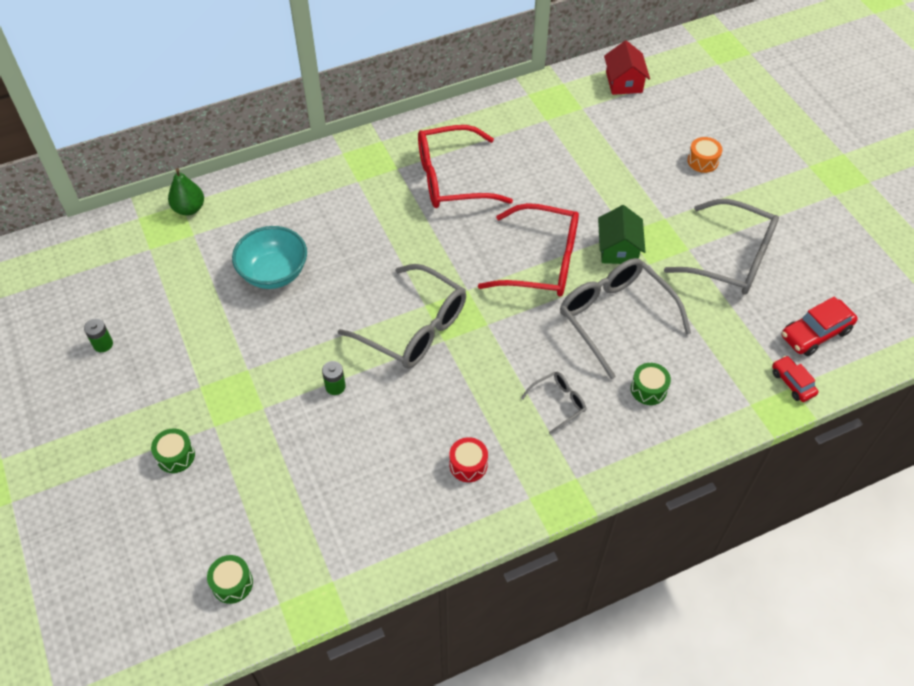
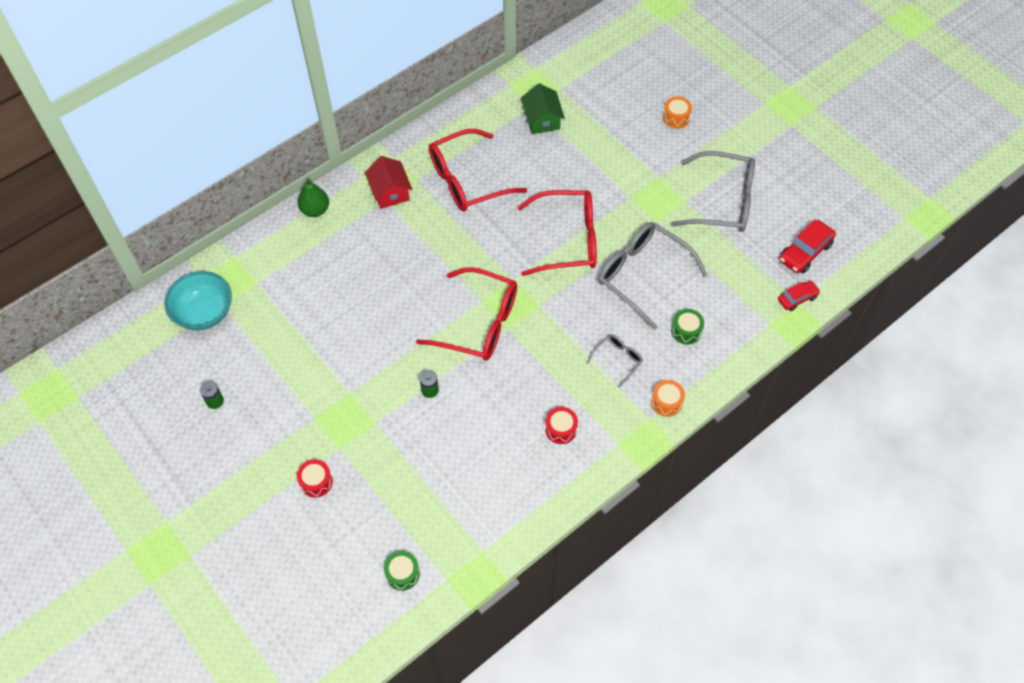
camera: 15 degrees left, 5 degrees up
(175, 456) = (316, 482): green drum -> red drum
(189, 209) = (244, 259): green pear -> green pear (315, 210)
(274, 273) = (342, 302): turquoise bowl -> turquoise bowl (204, 313)
(414, 328) = (479, 323): grey glasses -> red glasses
(601, 464) = (666, 402): none -> orange drum
(618, 249) = (628, 214): green house -> green house (542, 120)
(624, 82) = (589, 56): red house -> red house (390, 192)
(792, 383) = (797, 298): red car -> red car turned 105 degrees clockwise

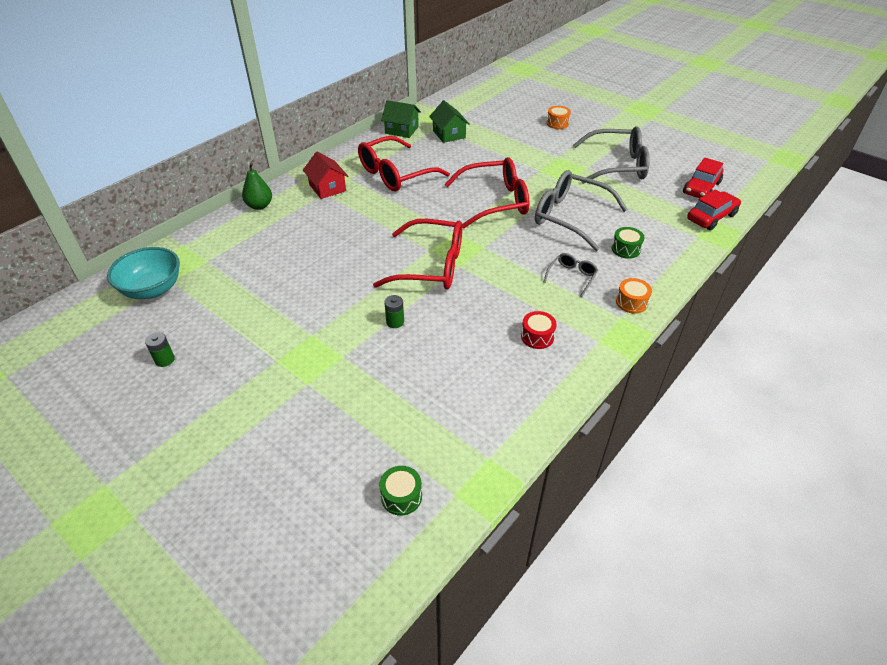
camera: 10 degrees left, 15 degrees down
(316, 482) = (285, 418): red drum -> none
(488, 105) = (402, 130): none -> green house
(797, 298) = (711, 217): red car -> red car, size x1.57

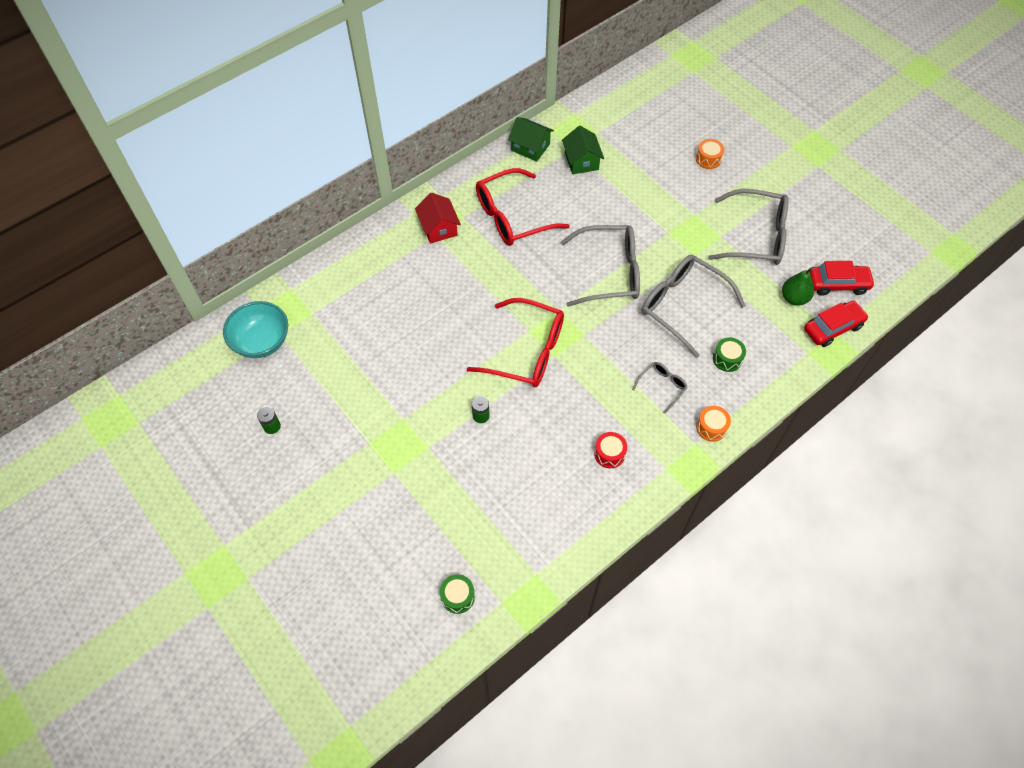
camera: 10 degrees right, 15 degrees up
(259, 206) = (367, 244): green pear -> green pear (794, 298)
(495, 201) = (610, 272): red glasses -> grey glasses
(701, 188) = (837, 284): red car -> red car turned 135 degrees counterclockwise

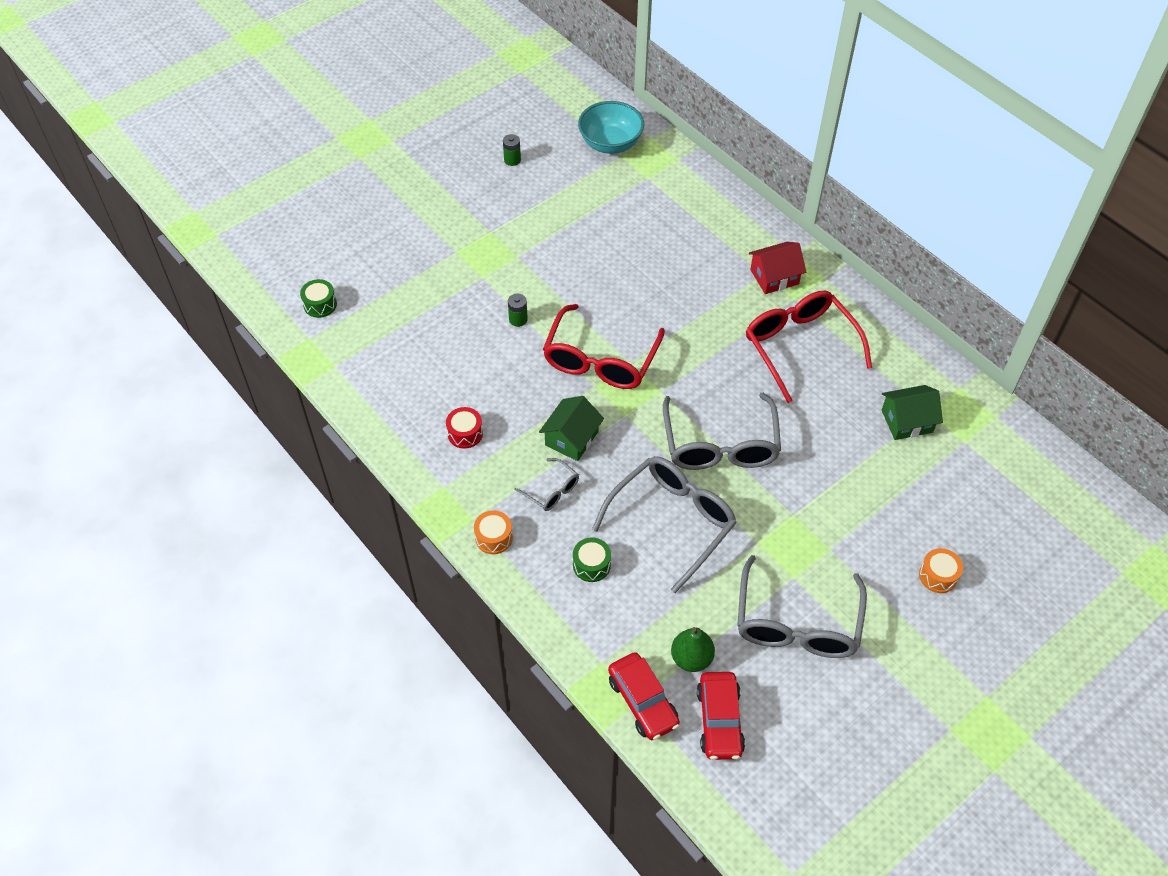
camera: 90 degrees right, 5 degrees down
(530, 147) = (922, 366): green house -> green house (571, 438)

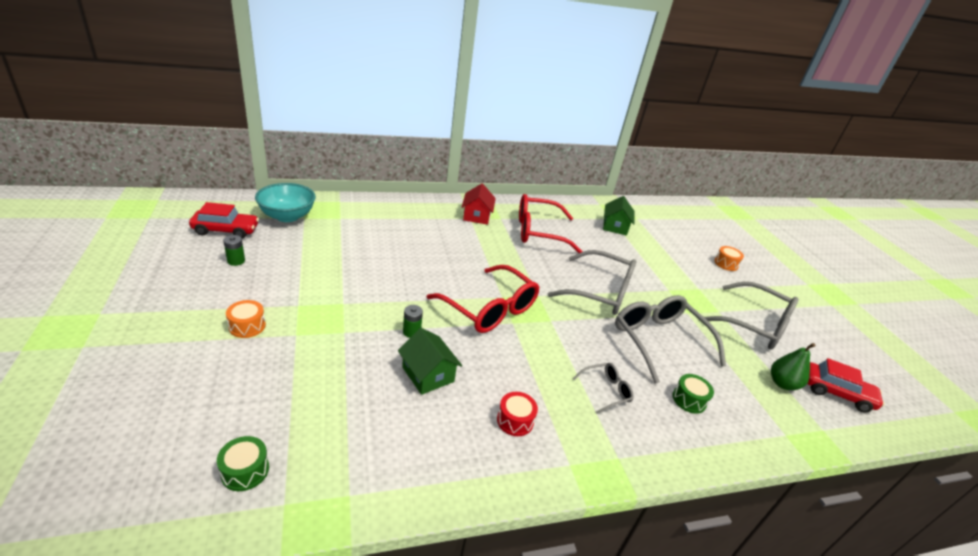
camera: 70 degrees left, 20 degrees down
(494, 538) = (644, 451): orange drum -> orange drum (247, 326)
(571, 438) = (557, 356): green house -> green house (428, 374)
(643, 701) = (823, 426): red car -> red car (226, 230)

